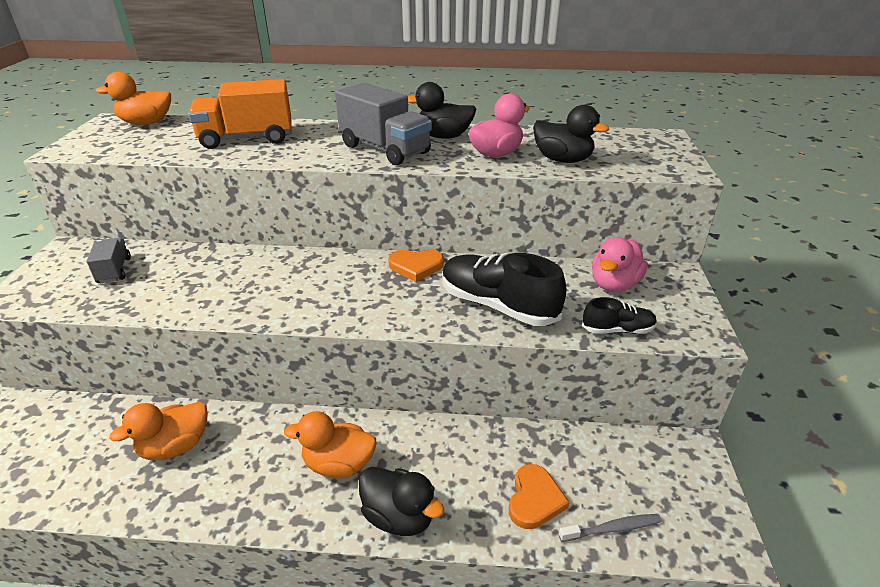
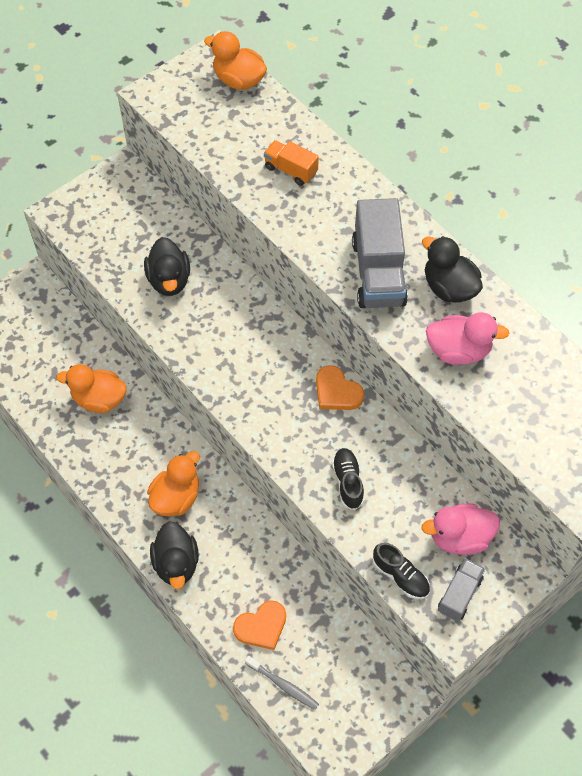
camera: 45 degrees right, 25 degrees up
(114, 270) = (136, 226): grey truck -> grey truck (459, 594)
(247, 139) = (291, 170): orange truck -> orange truck, size x0.55
(338, 464) = (176, 497): orange duck -> orange duck turned 75 degrees clockwise
(497, 305) = (348, 482): black shoe -> black shoe, size x0.53
(562, 160) = (501, 404): black duck -> black duck (169, 280)

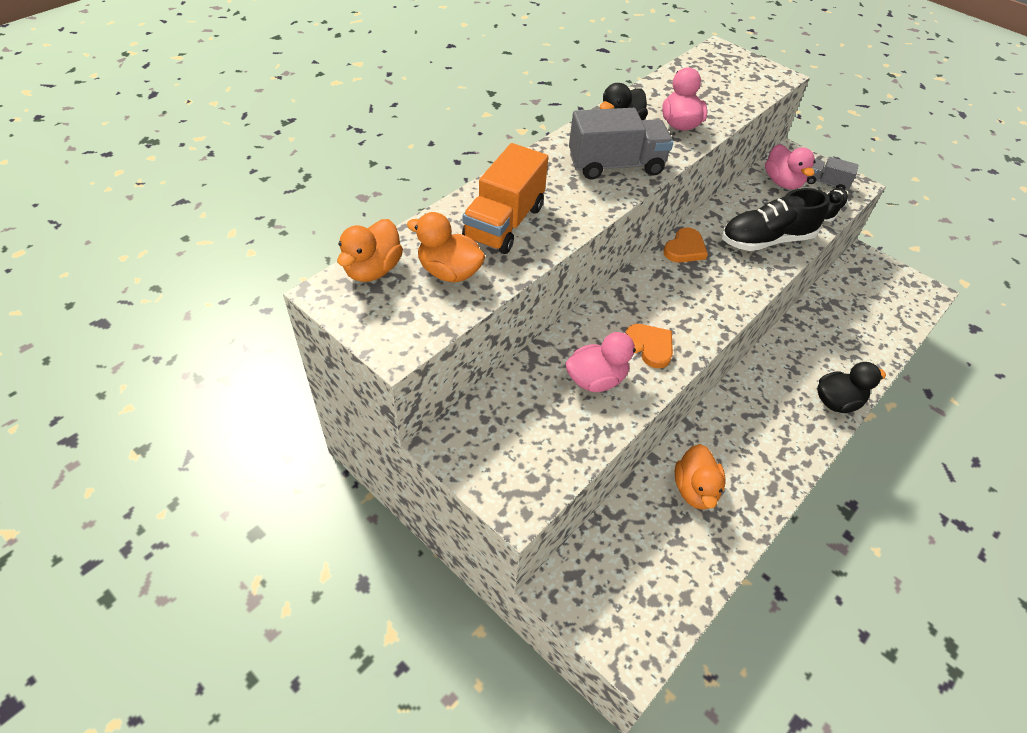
camera: 100 degrees left, 10 degrees down
(169, 280) = (596, 379): black duck -> pink duck
(176, 497) = (775, 408): orange duck -> orange duck (449, 272)
(261, 626) = (860, 339): orange heart -> orange heart (650, 346)
(283, 685) = (897, 323): grey toothbrush -> none
(291, 170) = (504, 223): orange truck -> orange truck, size x1.83
(348, 482) = (766, 240): black shoe -> black shoe, size x1.89

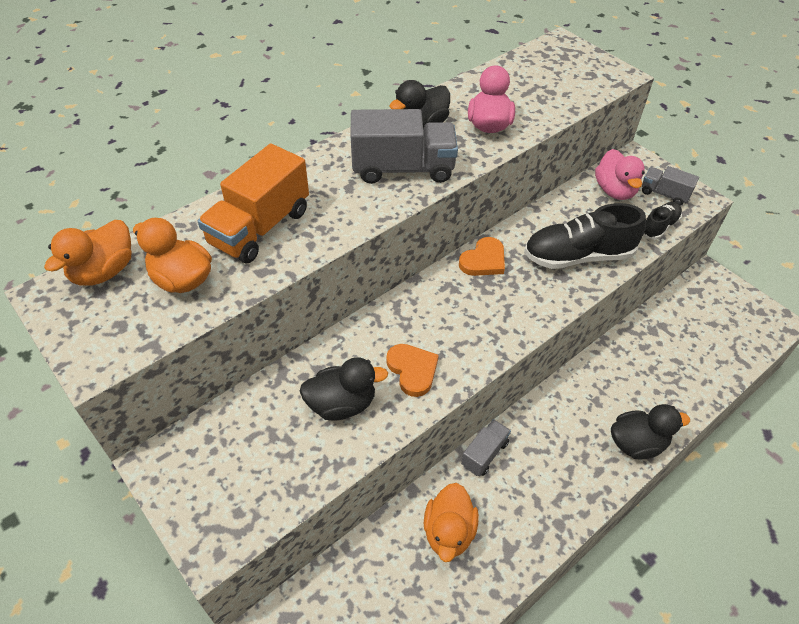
camera: 10 degrees right, 0 degrees up
(596, 379) = (342, 404): pink duck -> black duck
(709, 422) = (484, 454): none -> grey truck

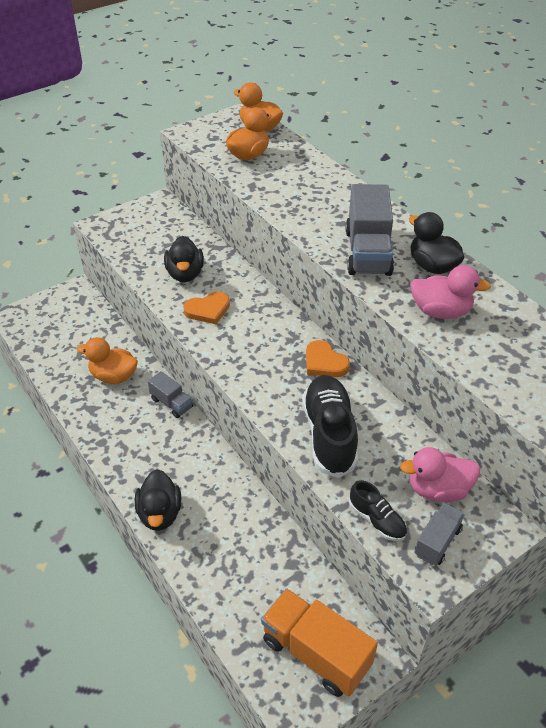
camera: 95 degrees right, 5 degrees down
(260, 227) = (296, 183): orange truck -> orange truck (316, 652)

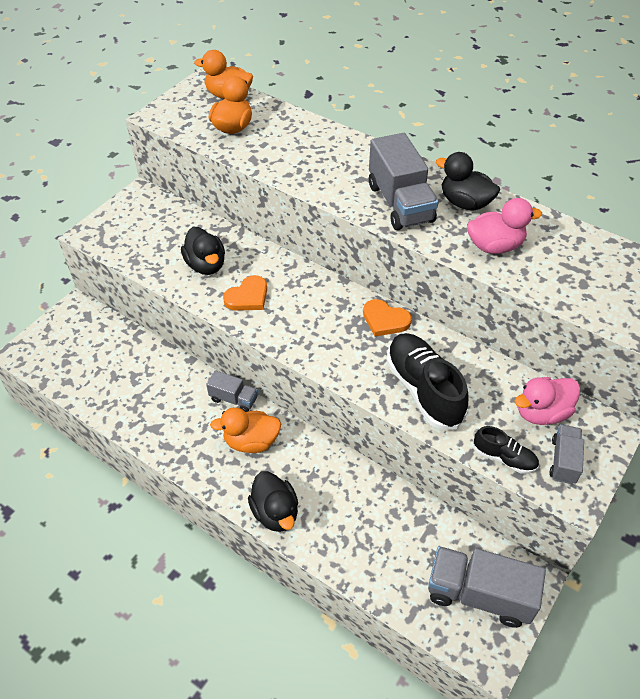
camera: 20 degrees left, 5 degrees up
(113, 376) = (161, 388): orange duck -> orange duck (251, 441)
(316, 652) = (479, 594): orange truck -> grey truck

